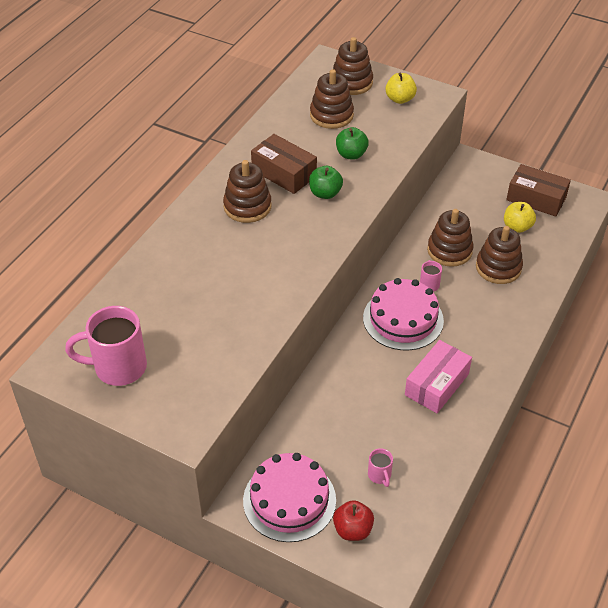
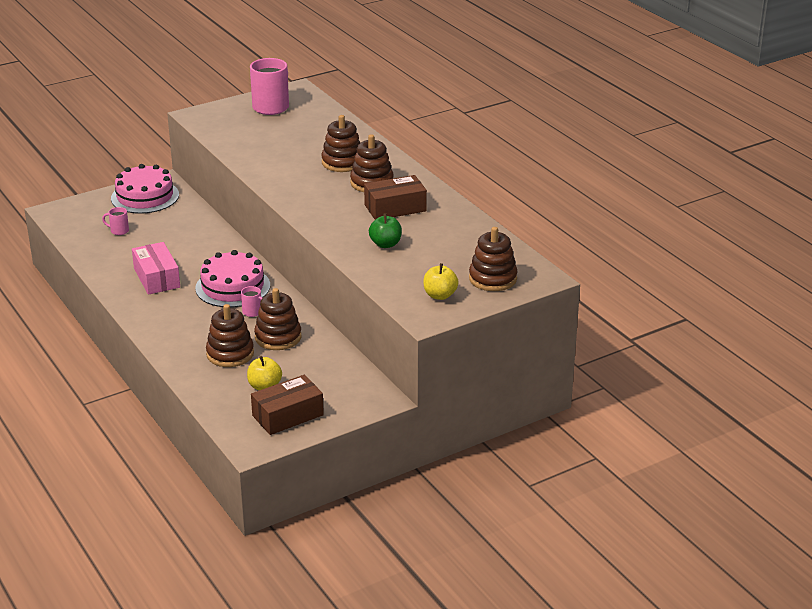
camera: 120 degrees right, 15 degrees down
(325, 193) = (350, 218): green apple -> none
(331, 115) = (451, 252): brown stacking toy -> brown stacking toy (342, 162)
(353, 530) = (97, 210): red apple -> none

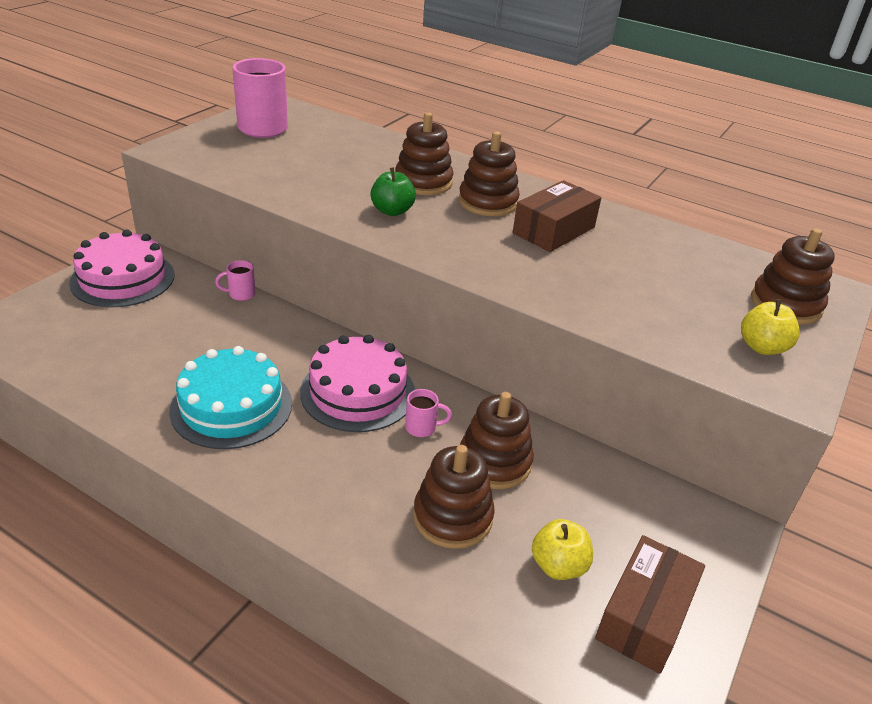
camera: 30 degrees left, 5 degrees up
(119, 231) = (116, 340): pink mug -> pink mug (241, 294)
(156, 278) = (231, 406): pink box -> turquoise cake
(385, 244) = (603, 284): green apple -> green apple (392, 211)

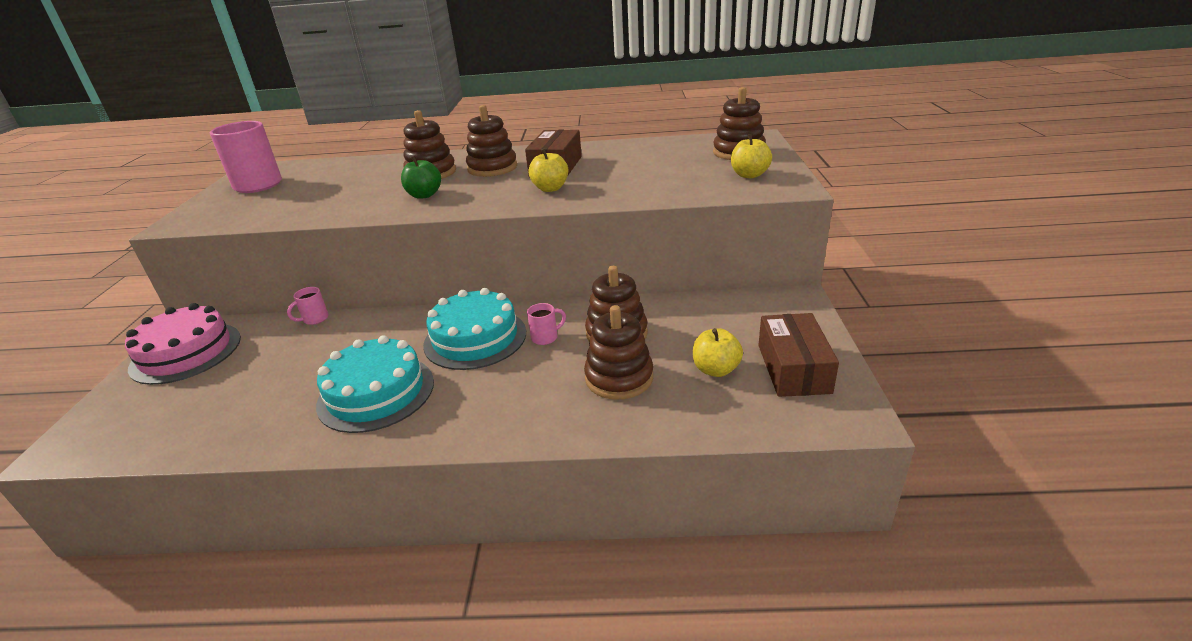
camera: 25 degrees left, 5 degrees down
(358, 392) = (475, 338): pink cake -> turquoise cake
(520, 260) = (550, 188): none -> yellow apple

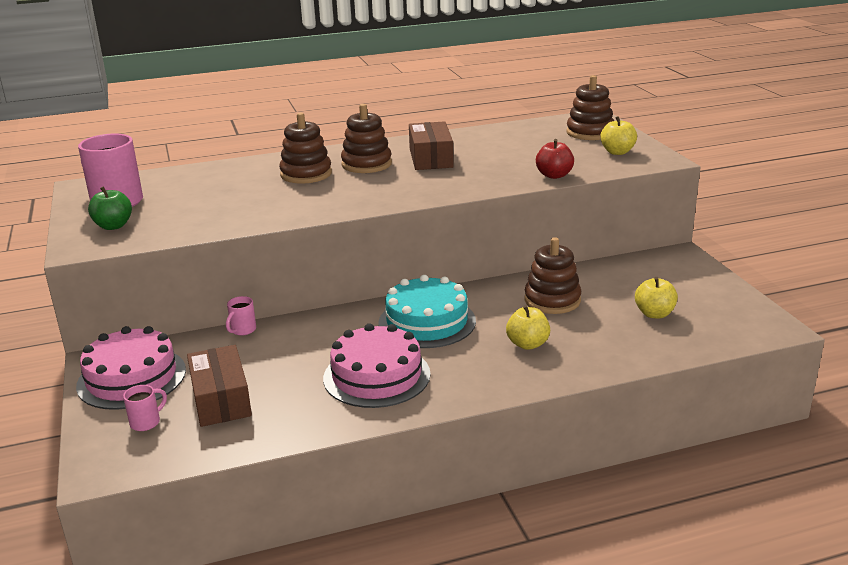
camera: 20 degrees left, 5 degrees down
(376, 393) = (376, 376): turquoise cake -> pink cake
(424, 195) = (327, 195): green apple -> green apple (113, 226)
(545, 337) = (492, 312): pink mug -> pink mug (146, 422)
(550, 188) = (449, 178): yellow apple -> yellow apple (527, 344)
(619, 378) = (582, 331): brown stacking toy -> none
(657, 195) = (554, 175): none -> red apple
(793, 368) = (712, 304): brown box -> brown box (221, 399)

